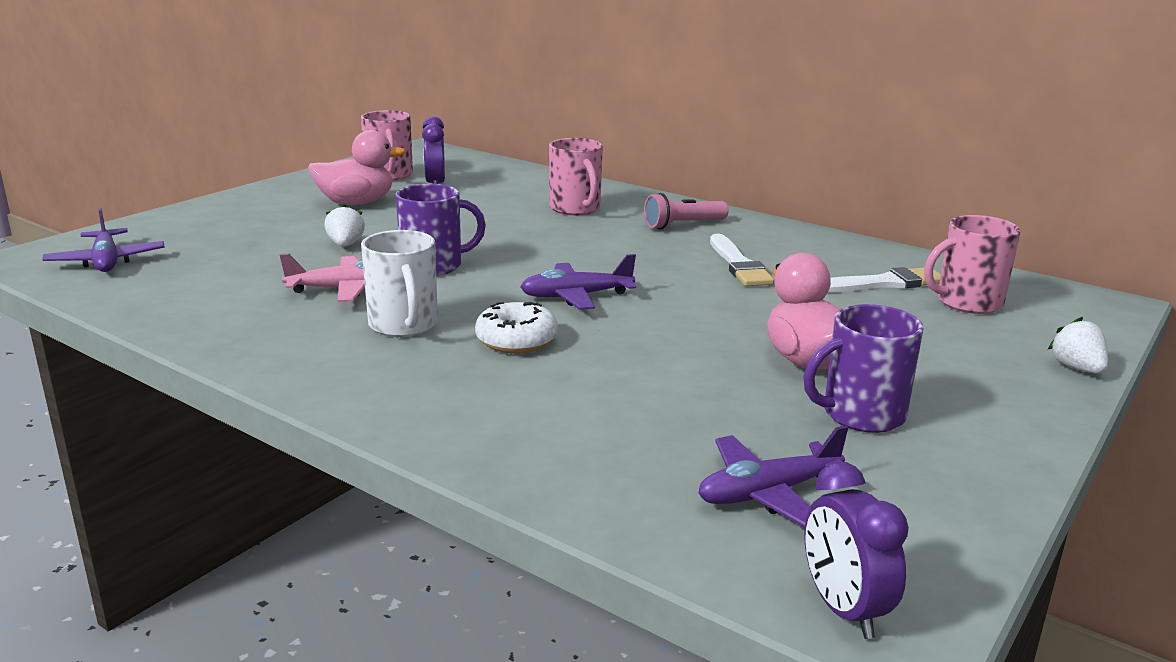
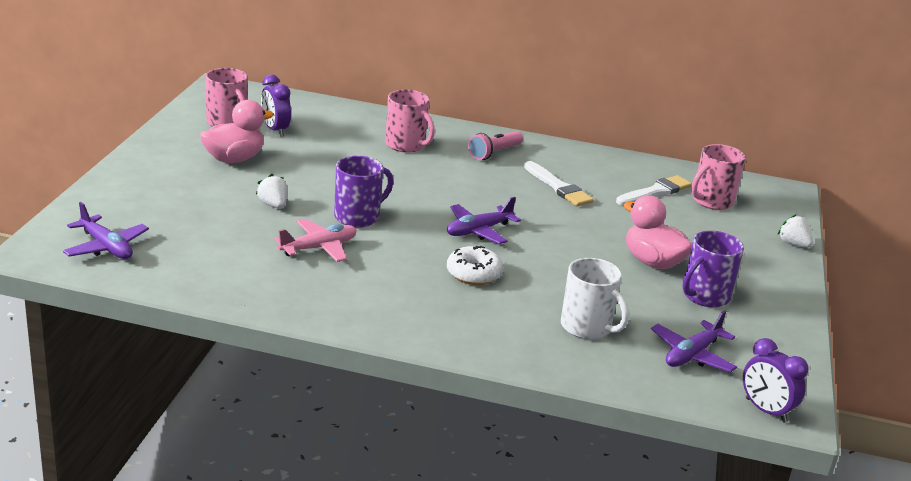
camera: 25 degrees left, 5 degrees up
(403, 325) = (390, 273): white mug -> white mug (587, 327)

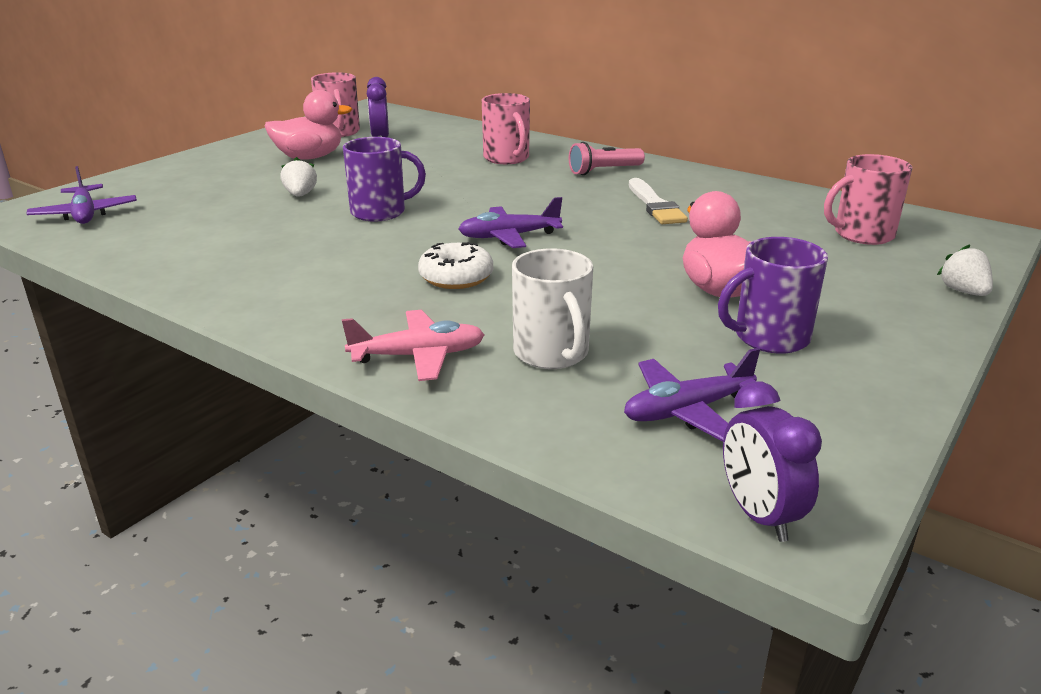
camera: 25 degrees right, 0 degrees up
(318, 248) = (300, 235): pink plane -> pink plane (418, 356)
(655, 192) = (786, 219): white brush -> none

